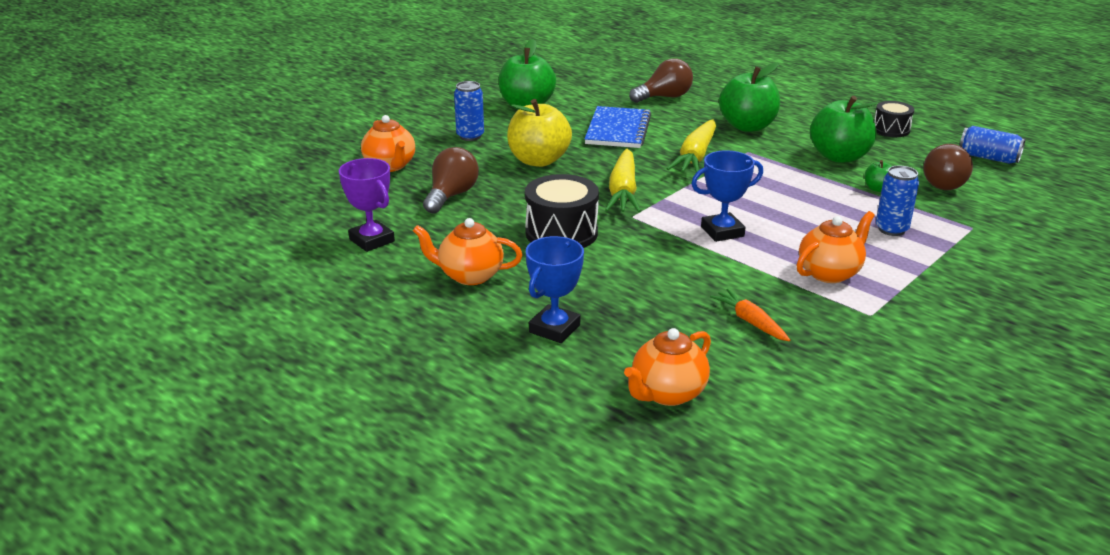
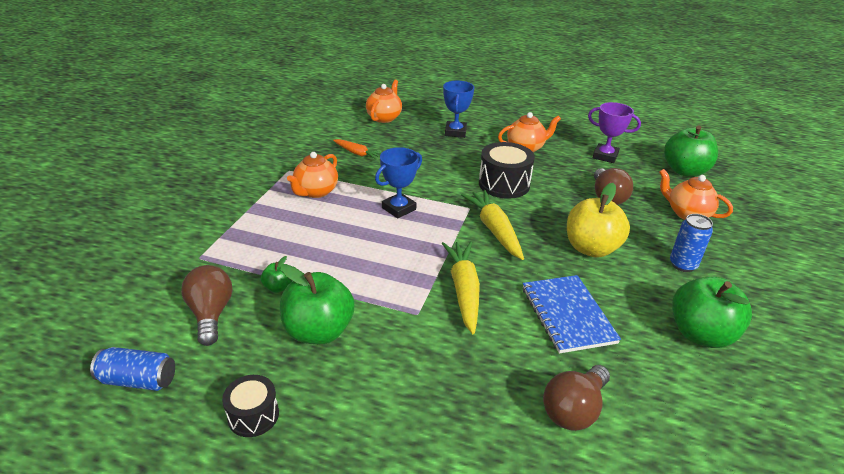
camera: 155 degrees right, 5 degrees up
(747, 126) = (436, 365): green apple -> green apple (685, 171)
(891, 229) = (269, 239): blue can -> none

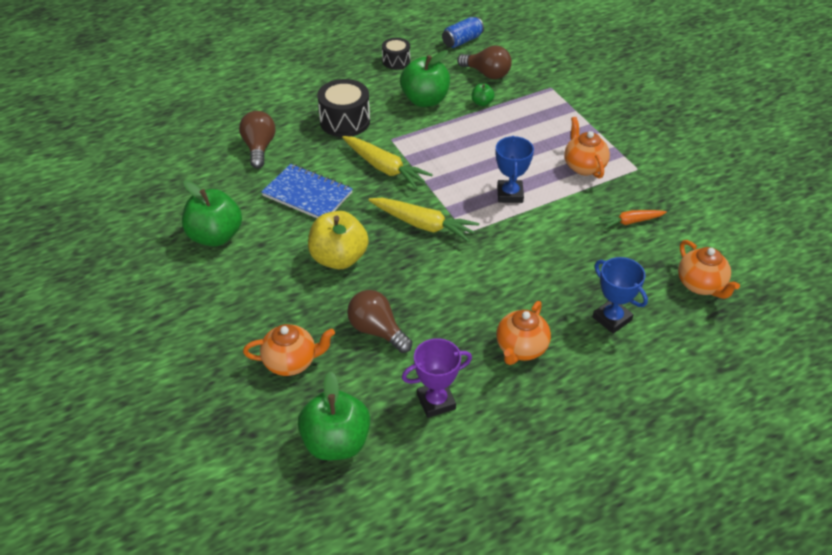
camera: 135 degrees right, 10 degrees up
(504, 184) = (475, 278): black drum -> black drum (345, 121)
(682, 265) = (259, 291): blue can -> none

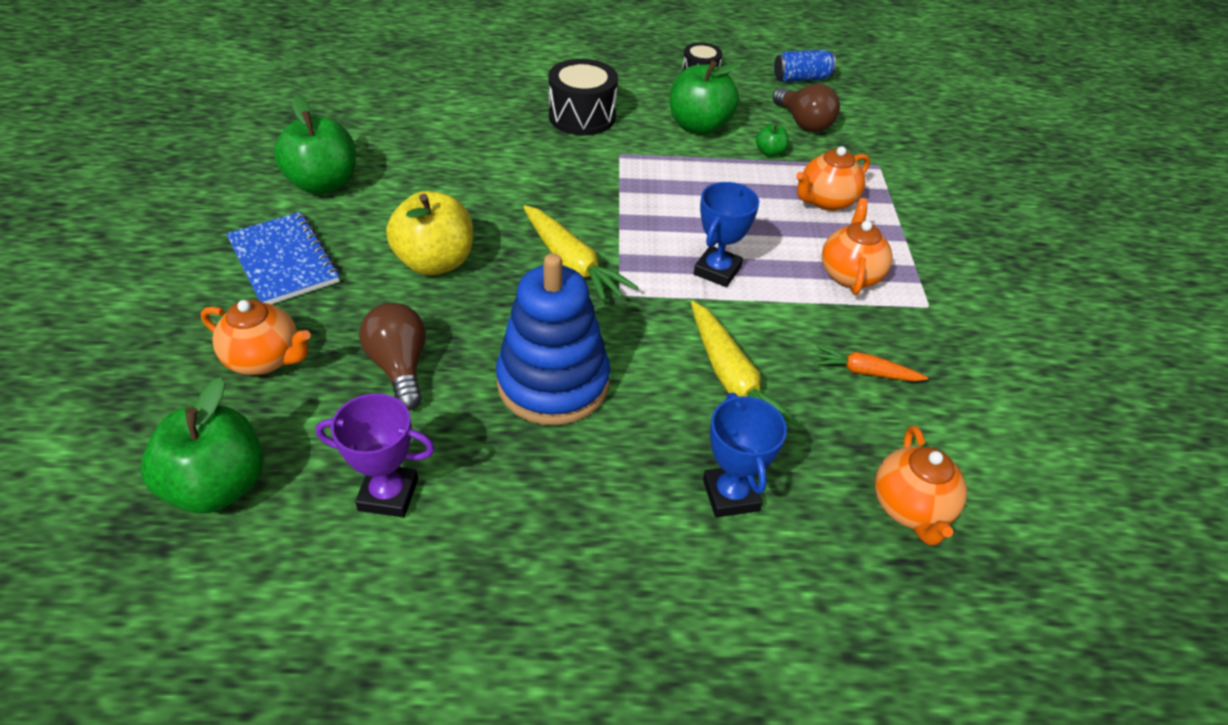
camera: 25 degrees right, 0 degrees up
(259, 148) = (459, 111): brown light bulb -> none
(307, 194) = (466, 178): blue notebook -> blue notebook (284, 261)
(384, 168) = (583, 182): yellow carrot -> yellow carrot (731, 379)
(472, 301) = (553, 383): none -> blue stacking toy
(521, 349) = (564, 477): orange teapot -> orange teapot (826, 201)

